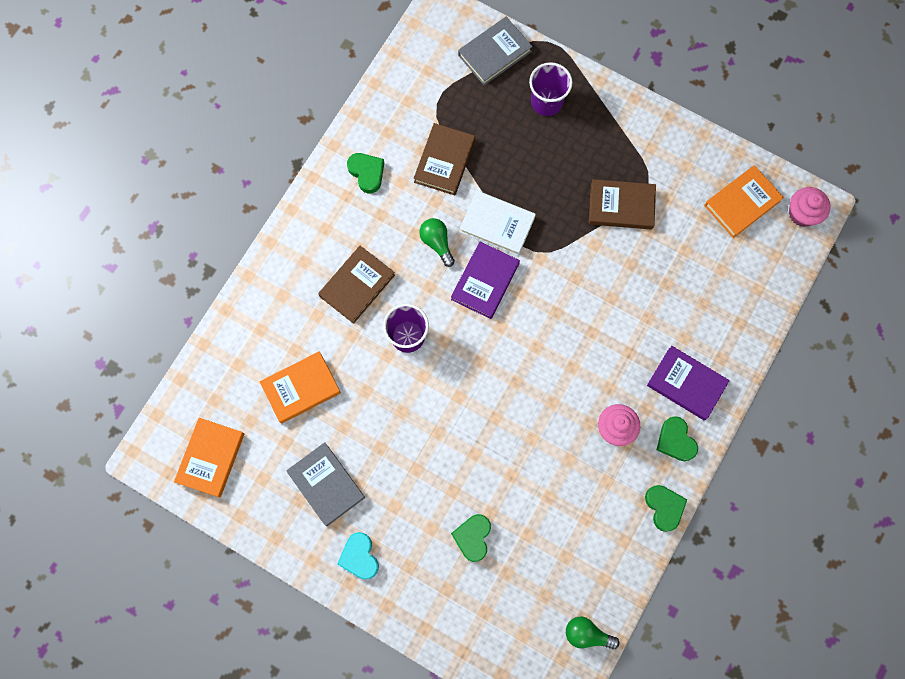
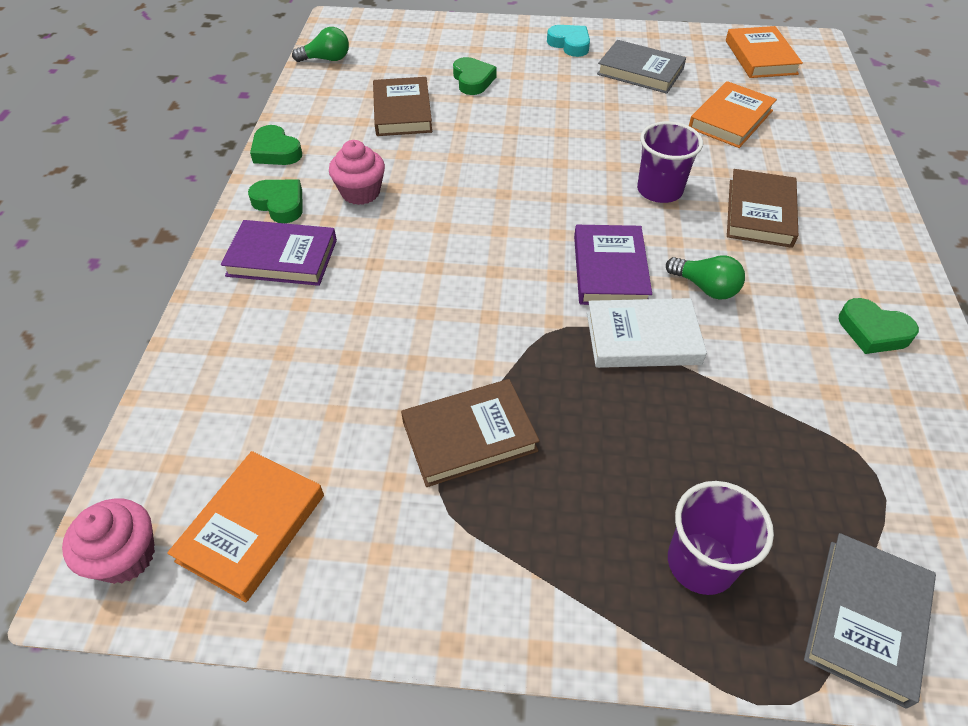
camera: 155 degrees right, 25 degrees down
(444, 161) = (785, 390): brown book -> brown book (402, 111)

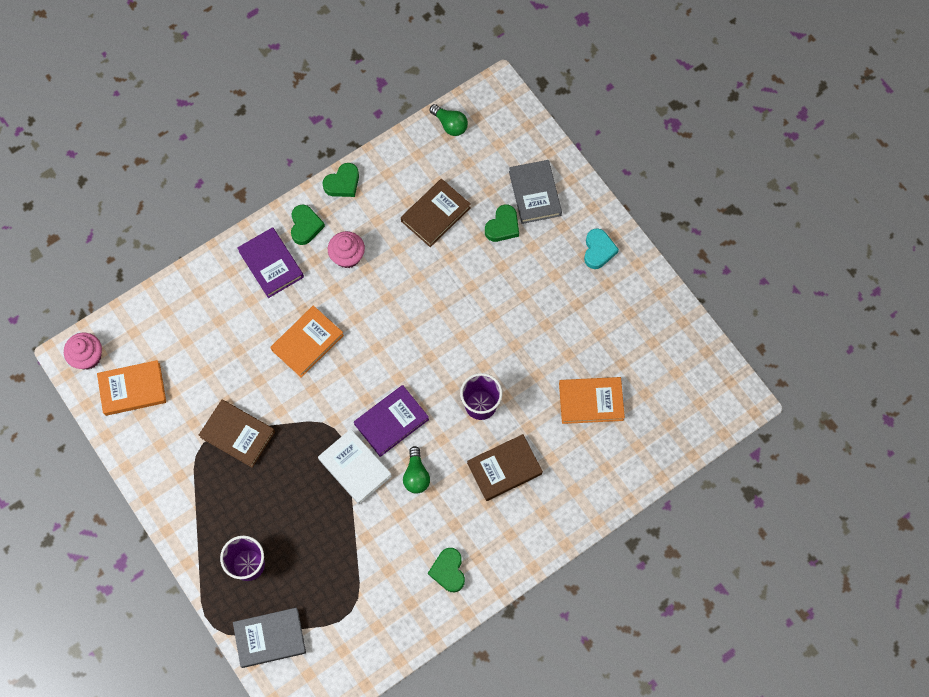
camera: 50 degrees right, 20 degrees up
(276, 151) = (343, 183): green heart -> green heart turned 135 degrees counterclockwise
(640, 71) = (602, 315): grey book -> grey book (535, 193)
(760, 57) = (689, 378): orange book -> orange book (307, 342)

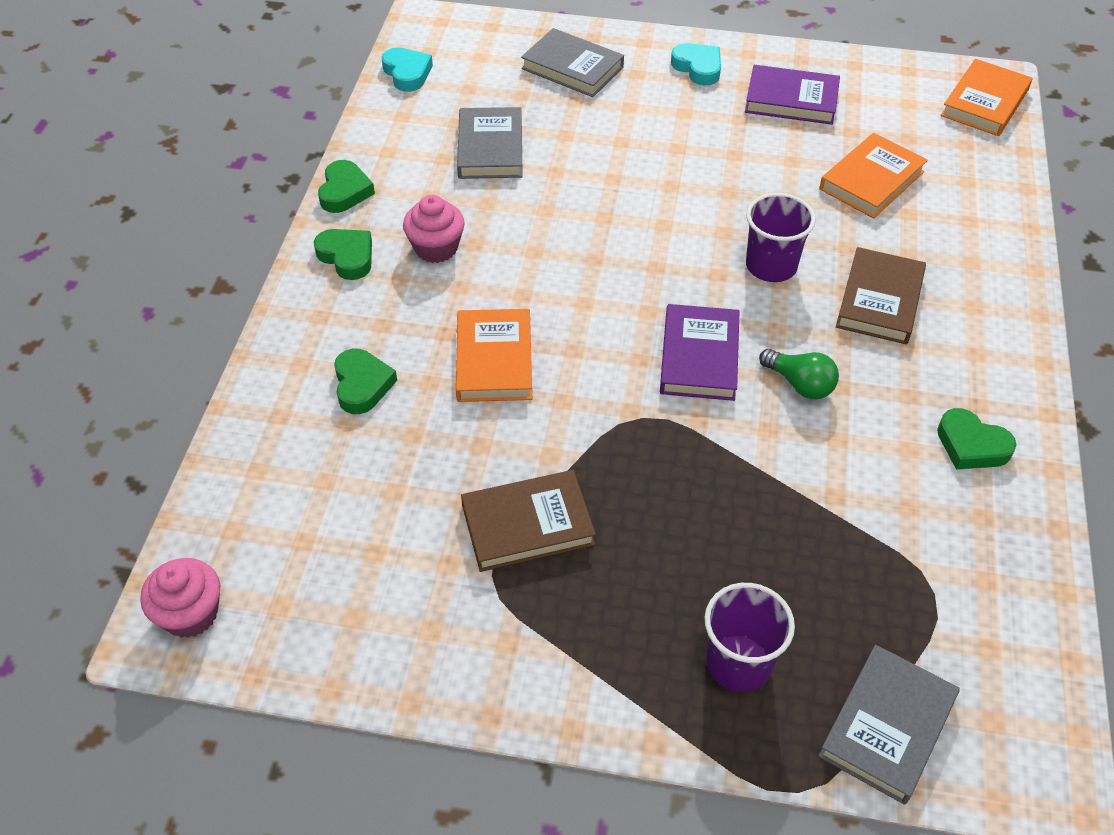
camera: 45 degrees left, 20 degrees down
(132, 389) = (309, 597): orange book -> orange book (984, 103)
(271, 264) = (347, 320): purple book -> purple book (791, 100)
(355, 468) = (721, 436): white book -> none
(435, 214) = (490, 148): brown book -> grey book
(450, 125) = (407, 73): green light bulb -> turquoise heart
(502, 226) = (576, 111): green heart -> green heart (362, 385)

